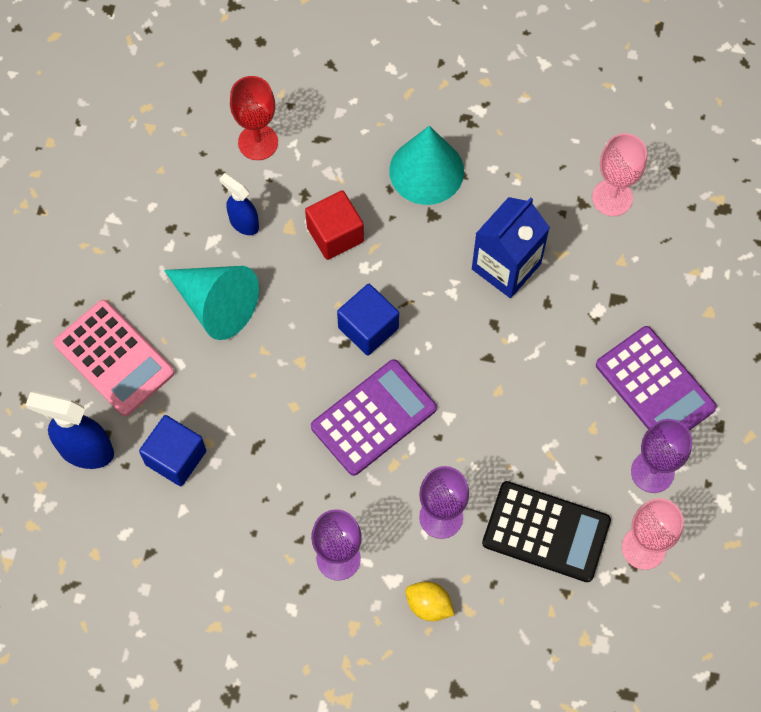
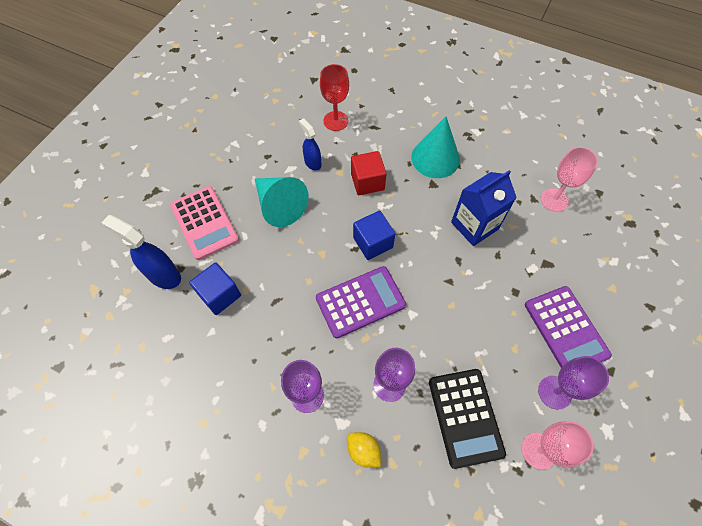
camera: 15 degrees right, 5 degrees down
(546, 532) = (465, 417): black calculator -> black calculator turned 45 degrees clockwise

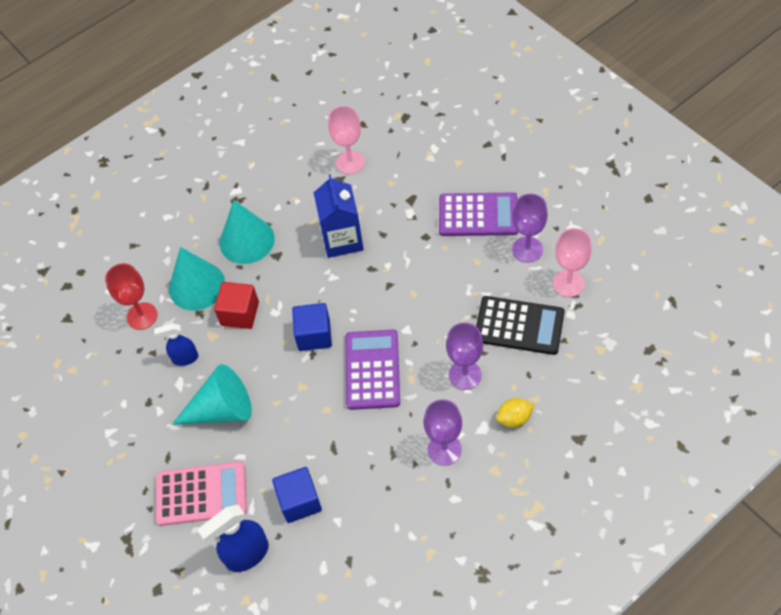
camera: 60 degrees left, 5 degrees down
(378, 143) = (197, 286): none -> turquoise cone

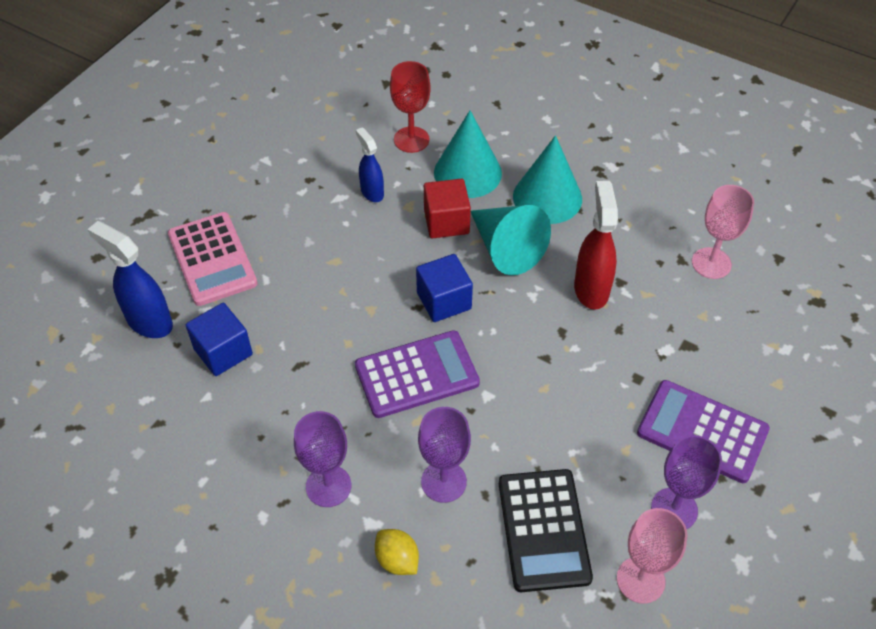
camera: 65 degrees right, 5 degrees down
(222, 409) = (319, 245): turquoise cone -> turquoise cone (506, 249)
(342, 239) = (591, 289): blue carton -> red spray bottle
(478, 215) = (702, 431): purple calculator -> purple calculator turned 135 degrees clockwise

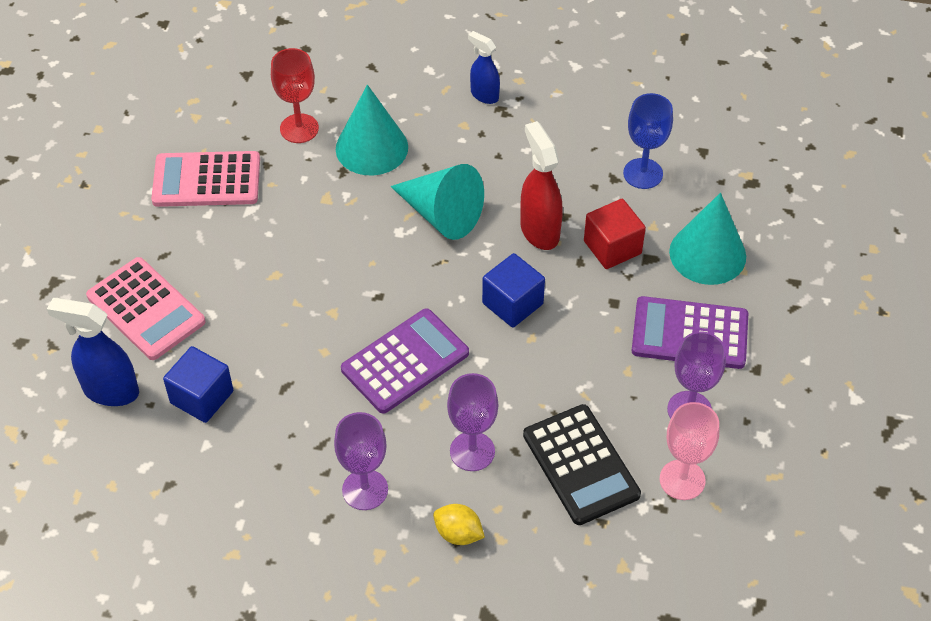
camera: 20 degrees left, 0 degrees up
(313, 163) = (206, 180): none -> pink calculator
(372, 192) = (282, 194): blue spray bottle -> blue spray bottle (484, 95)
(444, 301) = (401, 283): blue cube -> blue cube (512, 303)
(446, 222) = (371, 204): red cube -> red cube (612, 247)
(547, 197) = (462, 151): turquoise cone -> turquoise cone (707, 254)
(711, 263) = (643, 173): pink goblet -> blue goblet

